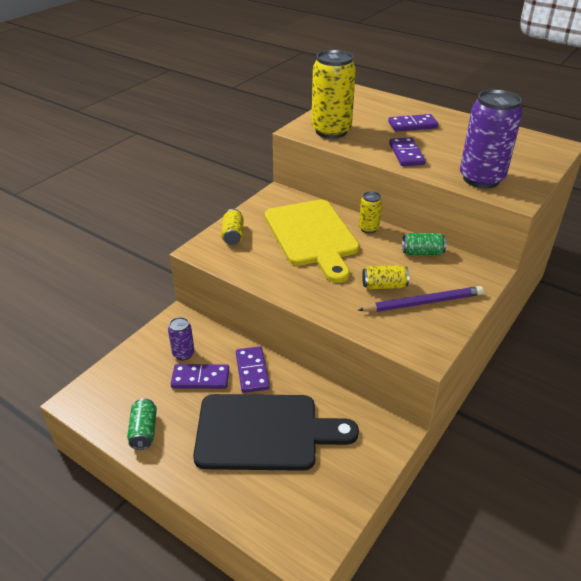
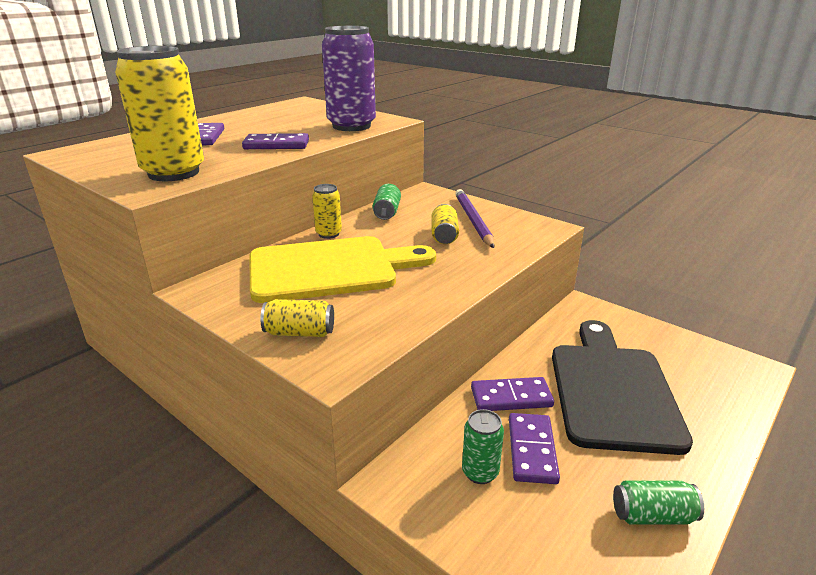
camera: 85 degrees left, 10 degrees down
(183, 354) = (480, 472): purple can -> green can

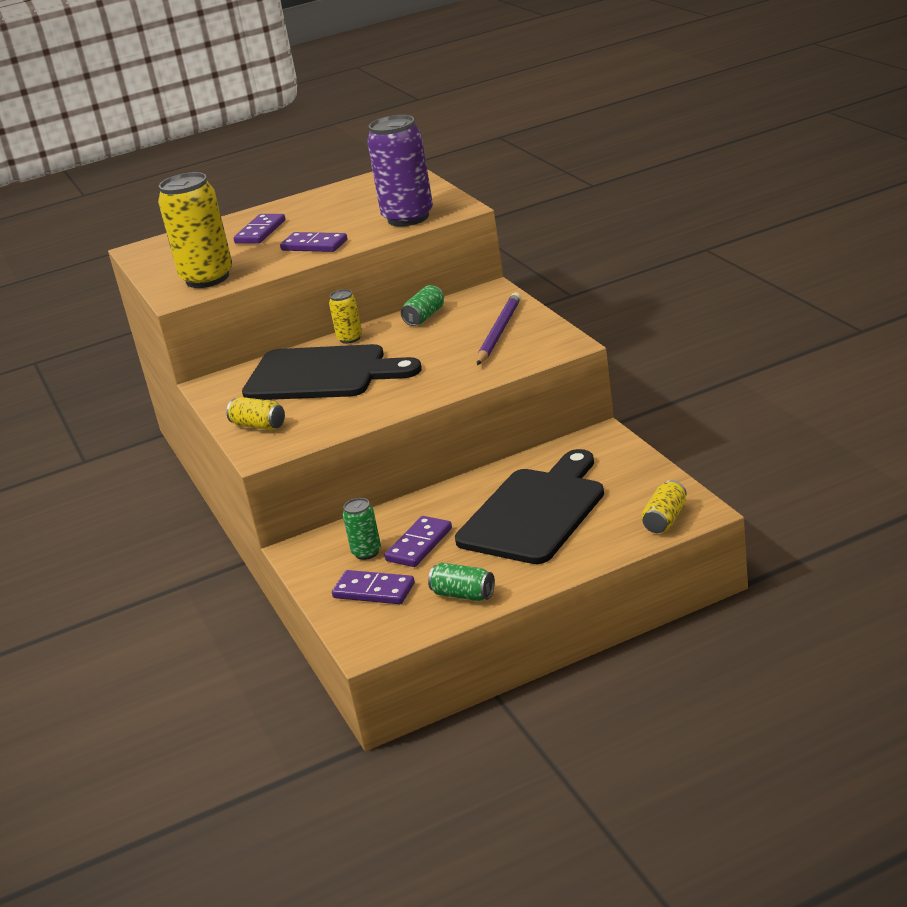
camera: 30 degrees right, 0 degrees up
(330, 269) = (322, 374): yellow cutting board -> black cutting board
(444, 235) = (452, 347): yellow can -> yellow can (665, 519)
(511, 397) = (441, 507): purple domino -> purple domino (374, 591)

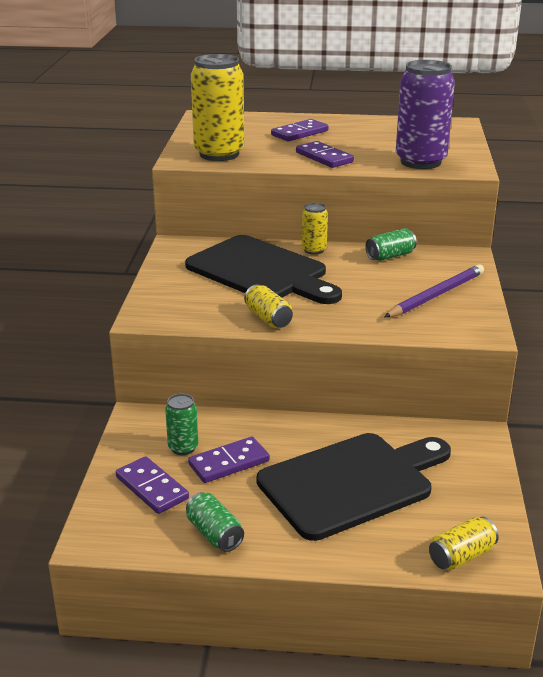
camera: 25 degrees right, 0 degrees up
(258, 426) = (168, 294): yellow can -> yellow can (268, 318)

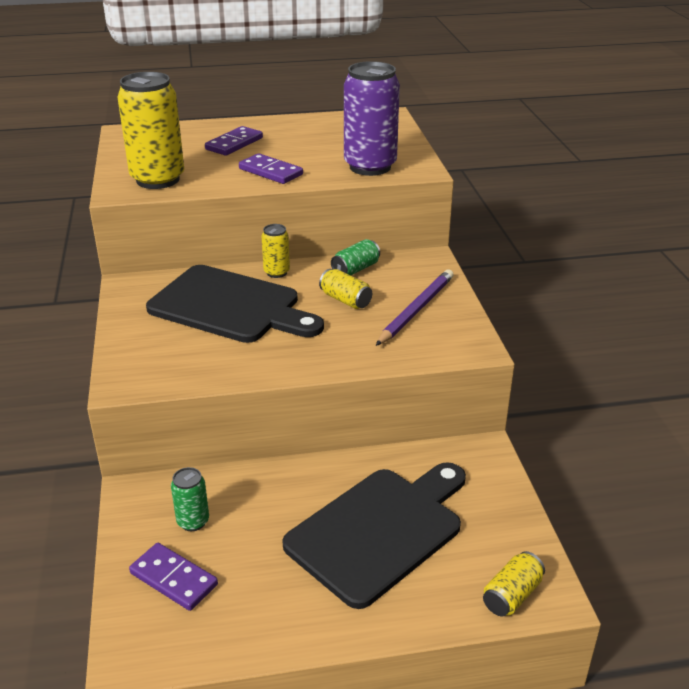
camera: 15 degrees left, 5 degrees up
(214, 534) = (258, 623): green can -> none
(229, 463) = (247, 531): purple domino -> none
(268, 318) = (256, 364): yellow can -> yellow can (345, 300)

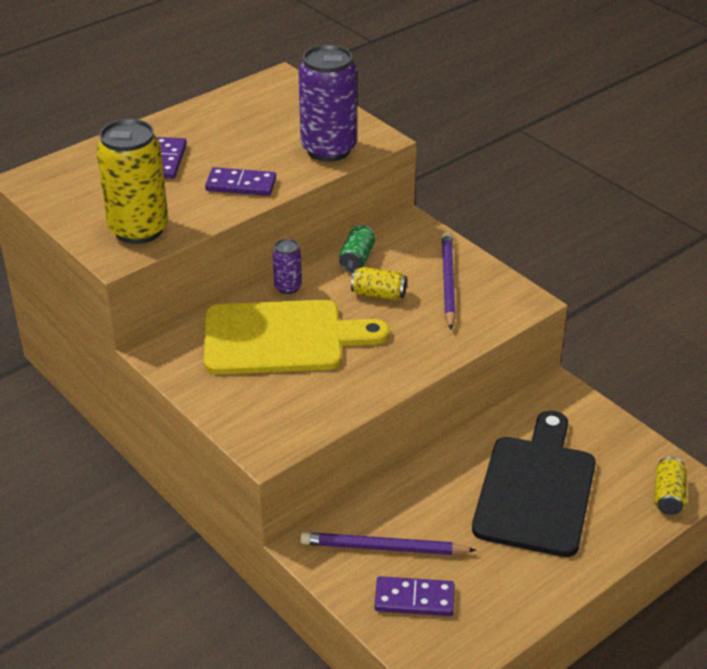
camera: 30 degrees left, 5 degrees up
(193, 521) = (383, 548): green can -> purple pencil
(230, 306) = (281, 338): black cutting board -> yellow cutting board
(276, 272) = (288, 287): yellow can -> purple can

